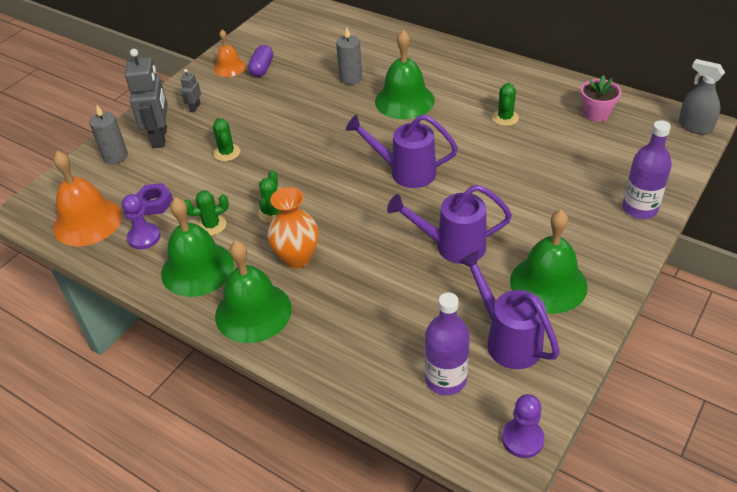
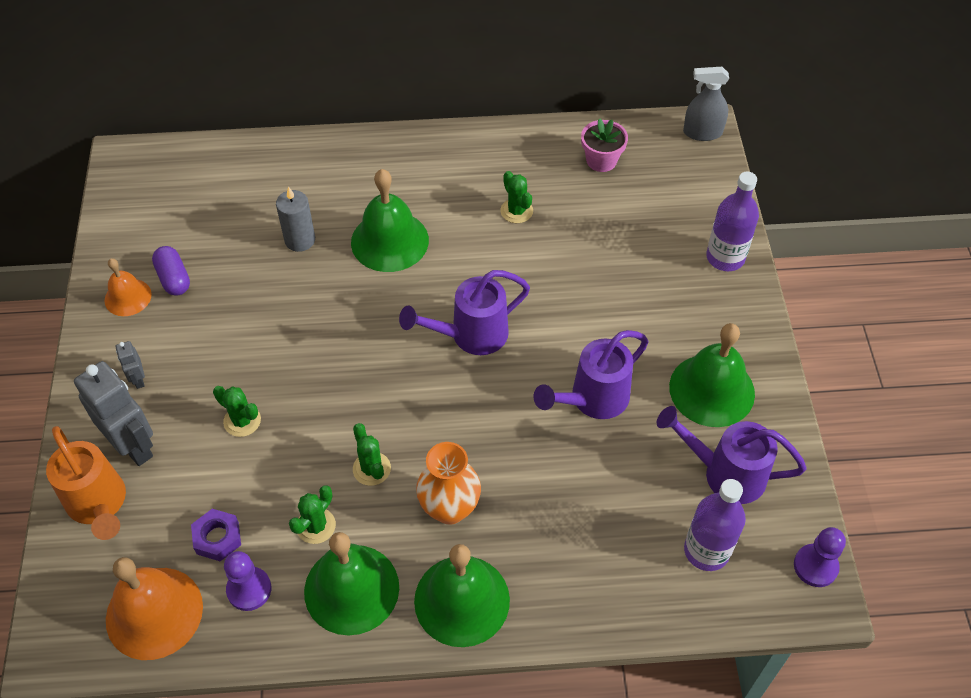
camera: 40 degrees left, 10 degrees up
(115, 156) = (99, 504): grey candle -> orange watering can

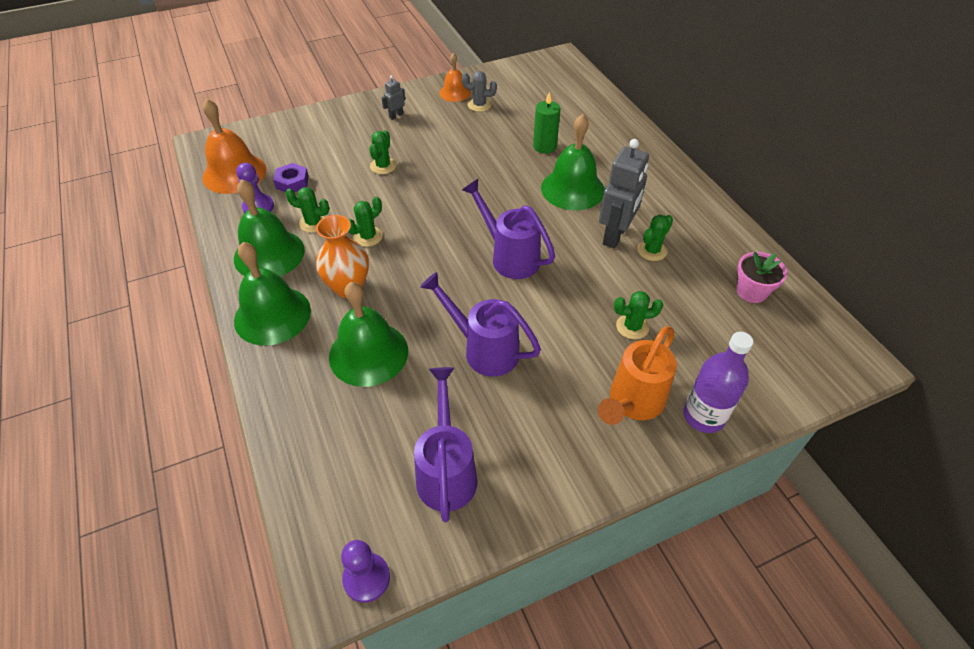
camera: 70 degrees right, 5 degrees down
(99, 504) = (302, 129): orange watering can -> orange watering can (632, 403)
(134, 446) = (347, 129): grey robot -> grey robot (615, 235)
(174, 278) = (479, 105): purple capsule -> grey cactus
(300, 240) = (544, 146): grey candle -> green candle
(609, 267) = (632, 327): none -> green cactus
(702, 132) = (852, 360): grey spray bottle -> none
(706, 550) = (358, 473): purple bottle -> none
(712, 390) = (536, 439): green bell -> green bell (368, 353)

